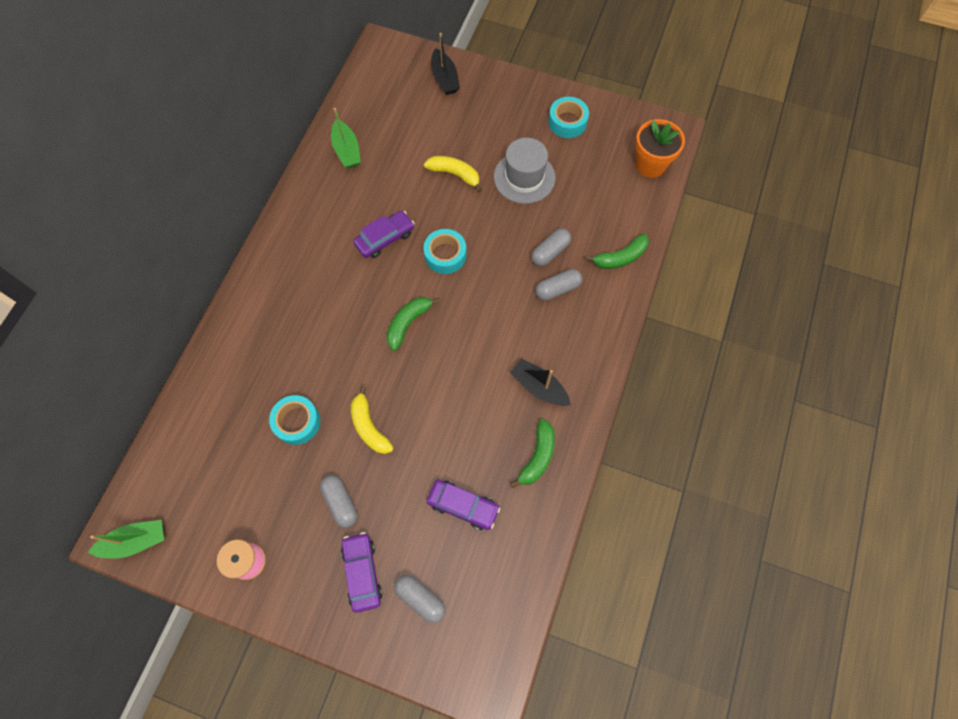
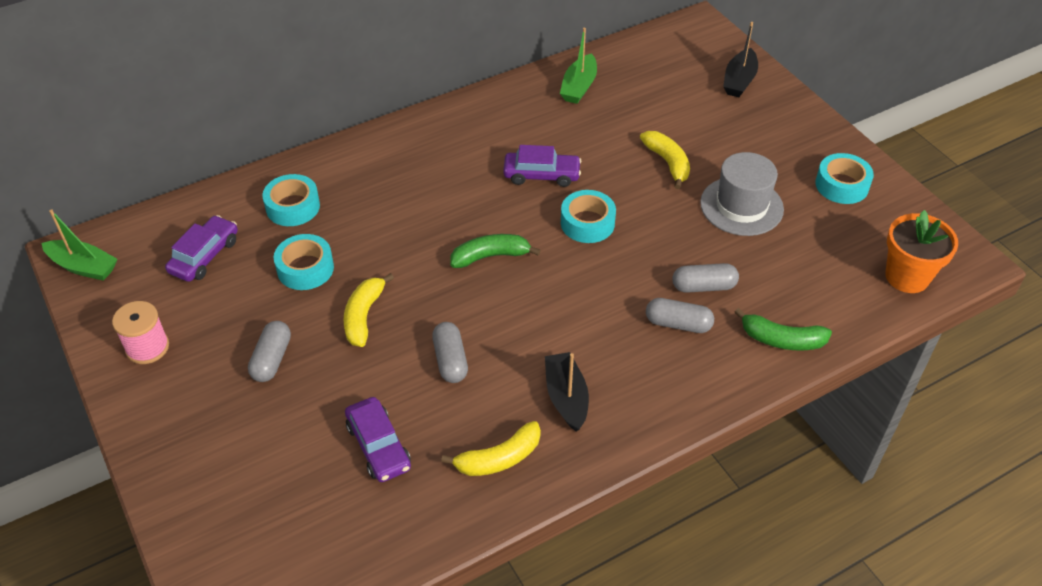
camera: 40 degrees right, 20 degrees down
(241, 382) = (293, 207): none -> turquoise tape
(362, 572) = (228, 431): purple car -> purple car (205, 256)
(420, 599) = (253, 495): grey capsule -> grey capsule (450, 360)
(537, 457) = (499, 458): green banana -> yellow banana

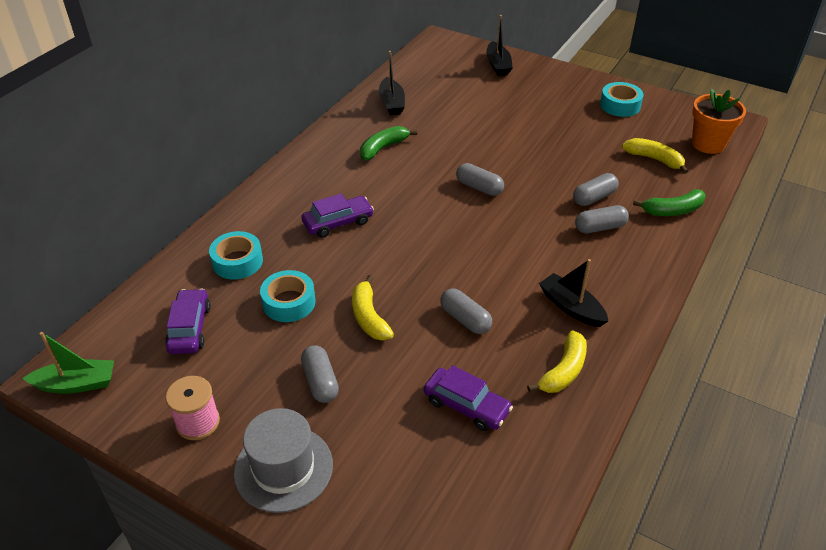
camera: 30 degrees left, 5 degrees down
(490, 256) = (429, 236): green banana -> green banana (383, 148)
(541, 175) = (417, 168): purple car -> purple car (338, 222)
(579, 87) = (392, 103): green boat -> black boat
(587, 223) = (479, 187): turquoise tape -> grey capsule
(668, 163) = (498, 130): yellow banana -> yellow banana (654, 159)
(741, 206) = (571, 139): grey hat -> grey hat (283, 468)

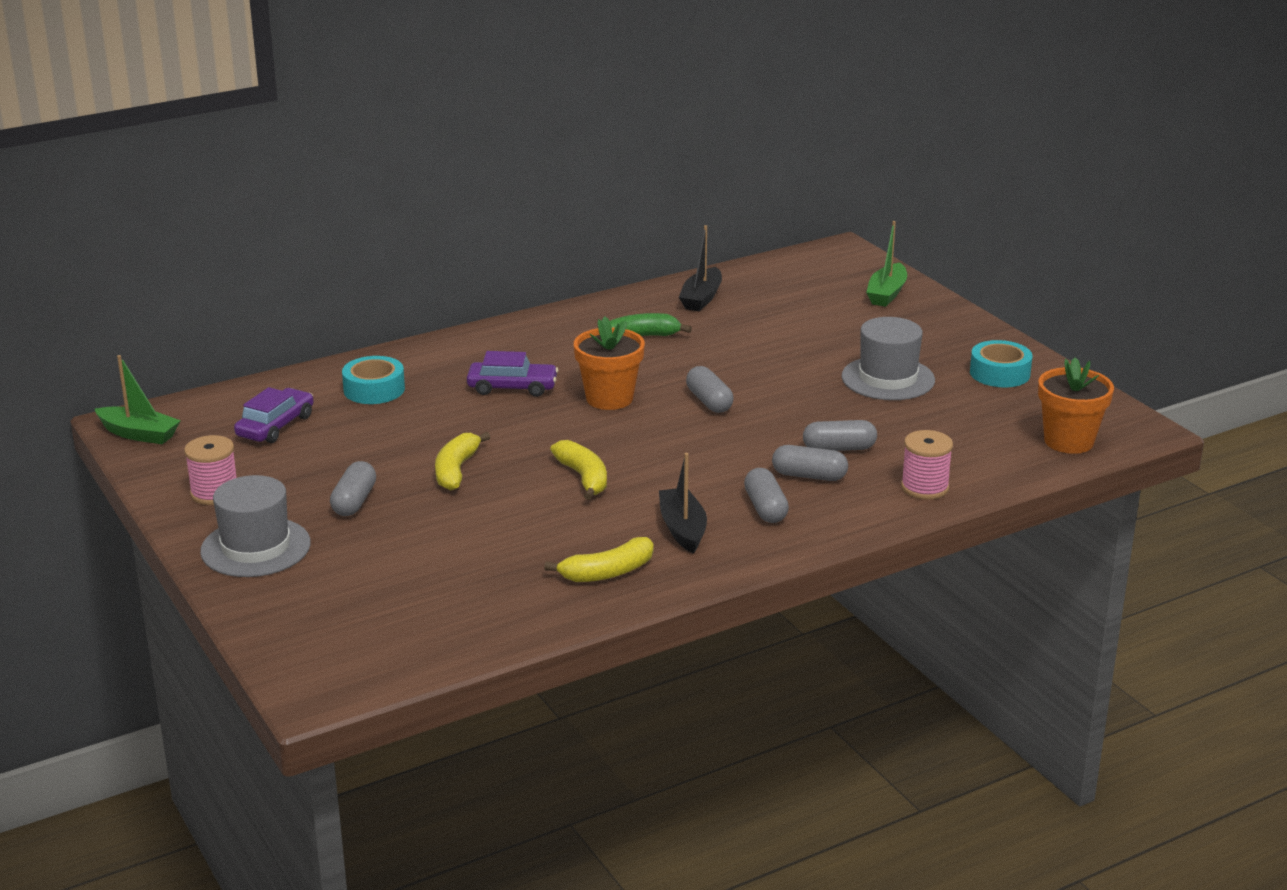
camera: 30 degrees right, 15 degrees down
(289, 302) = (390, 435): turquoise tape -> none
(413, 208) = (609, 398): none -> orange flower pot
(465, 319) = (553, 502): grey capsule -> grey capsule (765, 508)
(466, 406) = (474, 564): purple car -> none
(498, 65) = (886, 293): black boat -> green boat
(564, 131) = (888, 378): none -> grey hat
(654, 159) = (970, 436): yellow banana -> yellow banana (583, 478)
(672, 210) = (924, 487): green banana -> pink spool

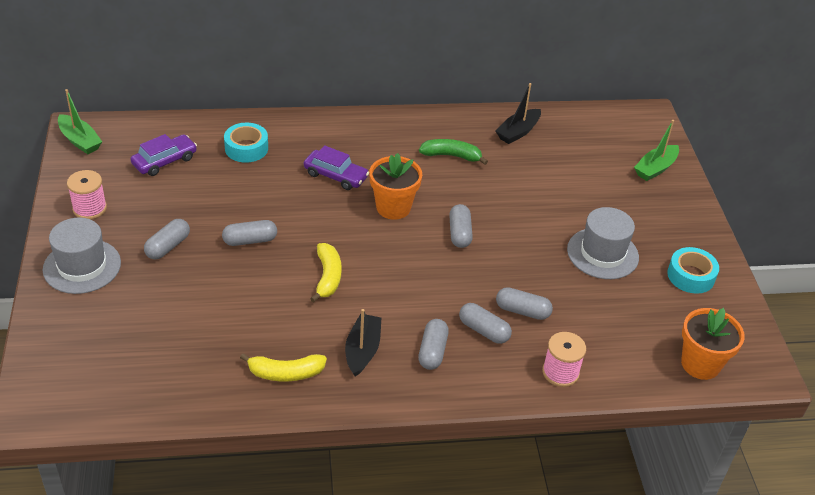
camera: 20 degrees right, 15 degrees up
(456, 470) = (250, 240): yellow banana -> grey capsule

